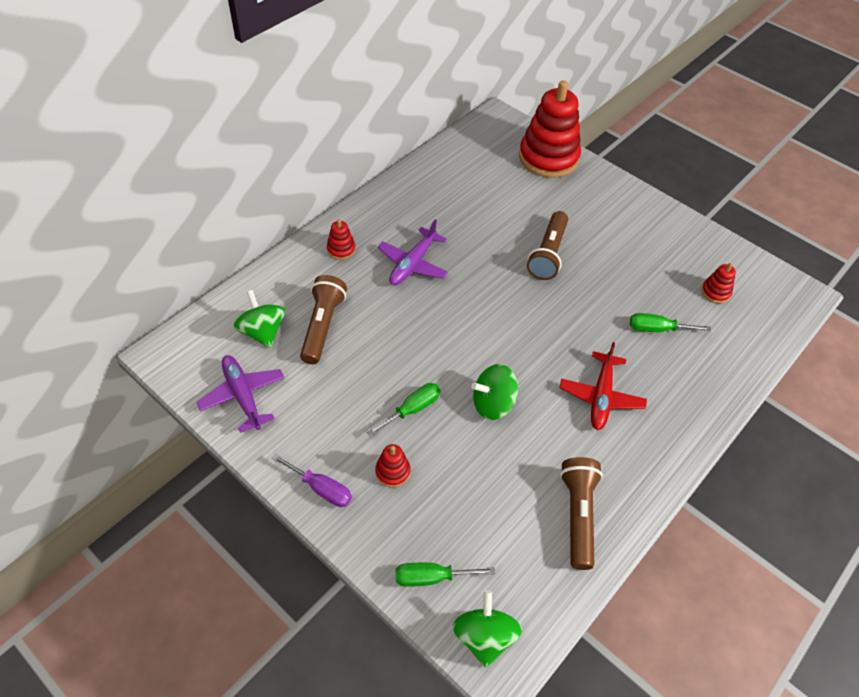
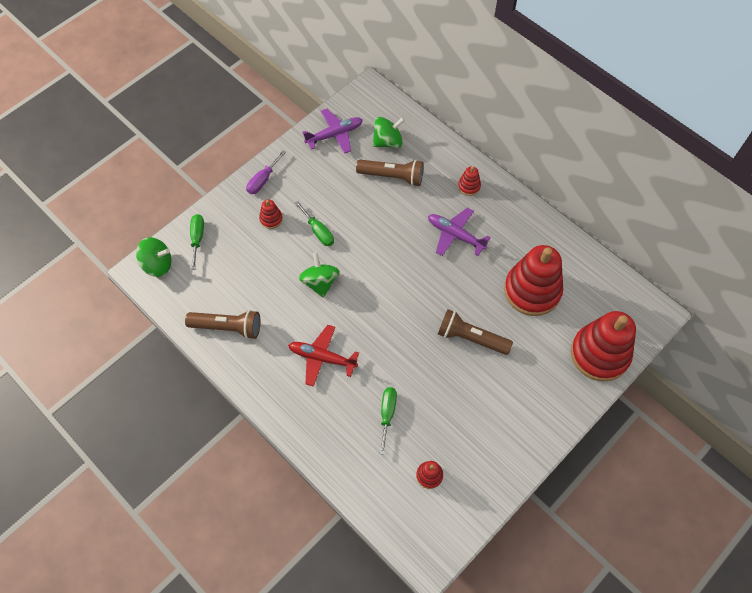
camera: 95 degrees right, 10 degrees up
(482, 202) = (532, 290): none -> red stacking toy

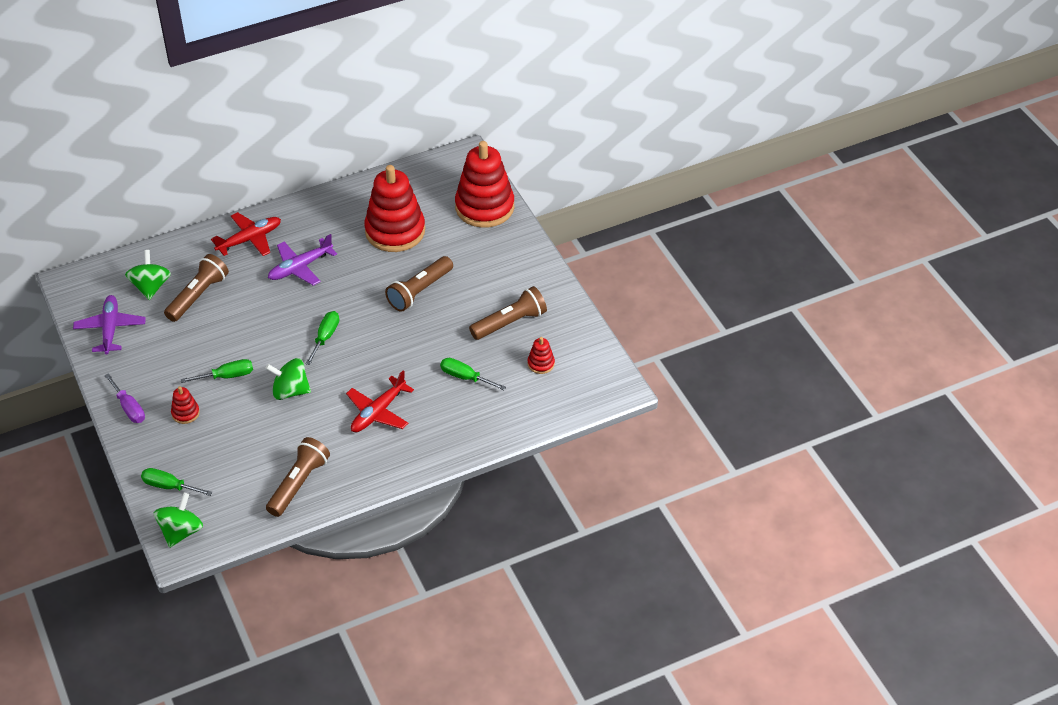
camera: 70 degrees left, 15 degrees down
(387, 285) = (325, 337): none -> green screwdriver
(467, 429) = (510, 323): none -> brown flashlight
(469, 186) = (249, 239): red stacking toy -> red plane

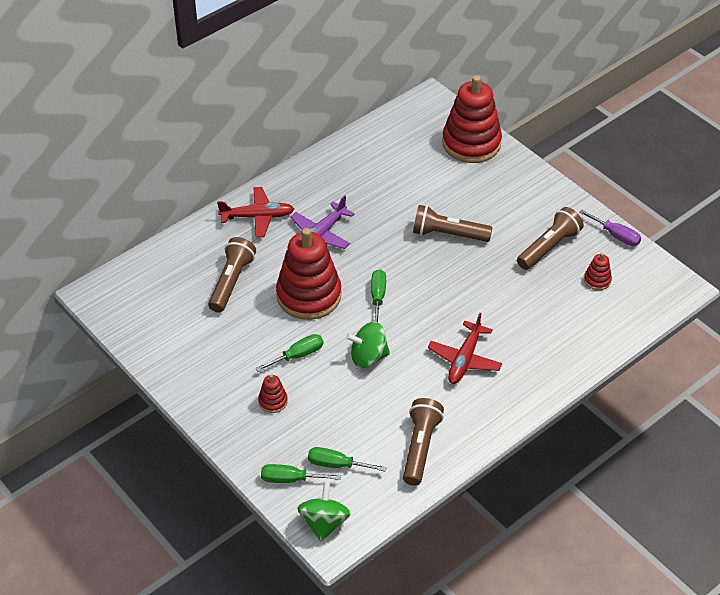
camera: 15 degrees left, 0 degrees up
(110, 329) = (156, 333): purple plane -> none
(129, 408) = (212, 408): purple screwdriver -> purple screwdriver (616, 235)
(151, 287) = (179, 282): green spinning top -> none
(249, 239) = (257, 217): red plane -> red plane turned 45 degrees clockwise
(395, 231) = (397, 182): red stacking toy -> red stacking toy (309, 295)
(419, 291) = (448, 234): brown flashlight -> brown flashlight turned 75 degrees clockwise
(465, 377) = (532, 308): green screwdriver -> green screwdriver (337, 464)

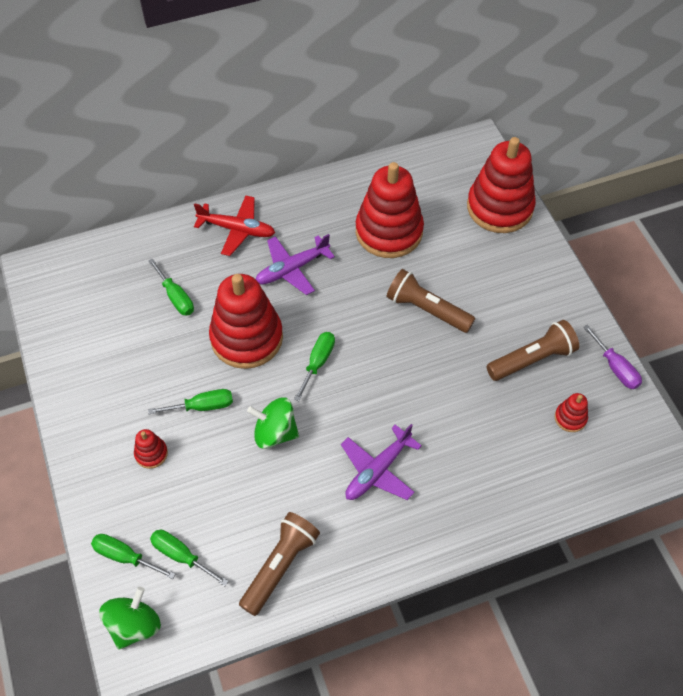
camera: 20 degrees right, 10 degrees up
(231, 282) = (176, 297): brown flashlight -> green screwdriver
(388, 185) = (389, 231): none -> red stacking toy
(464, 359) = (378, 470): red plane -> purple plane

